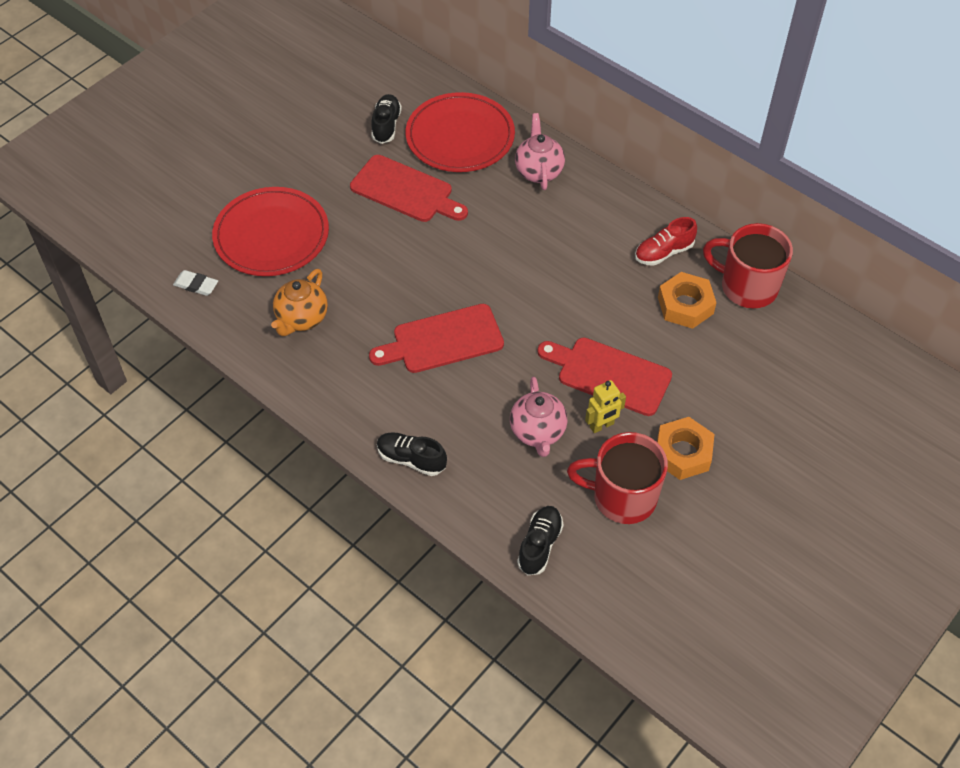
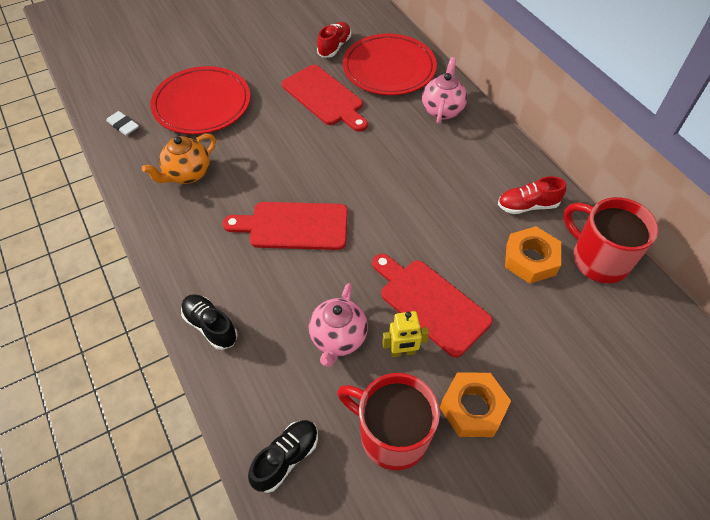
camera: 20 degrees right, 0 degrees up
(386, 126) = (334, 47): black shoe -> red shoe

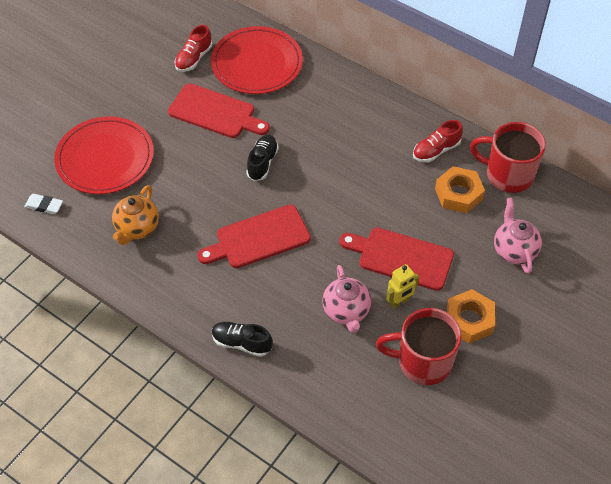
camera: 25 degrees left, 0 degrees up
(286, 458) = (357, 409): black shoe -> black shoe (262, 163)
(334, 47) = (194, 58): red shoe -> red shoe turned 150 degrees counterclockwise
(442, 110) = (325, 89): pink teapot -> pink teapot (514, 250)

